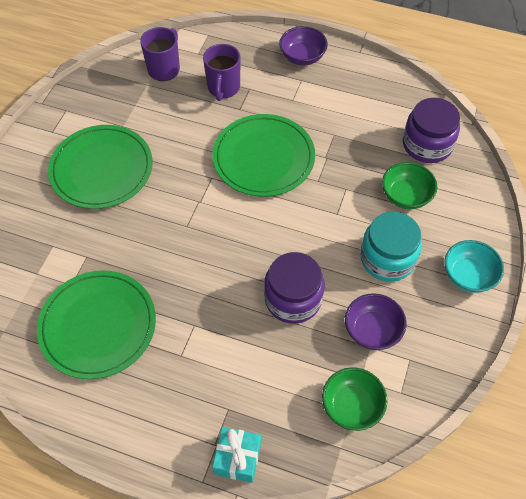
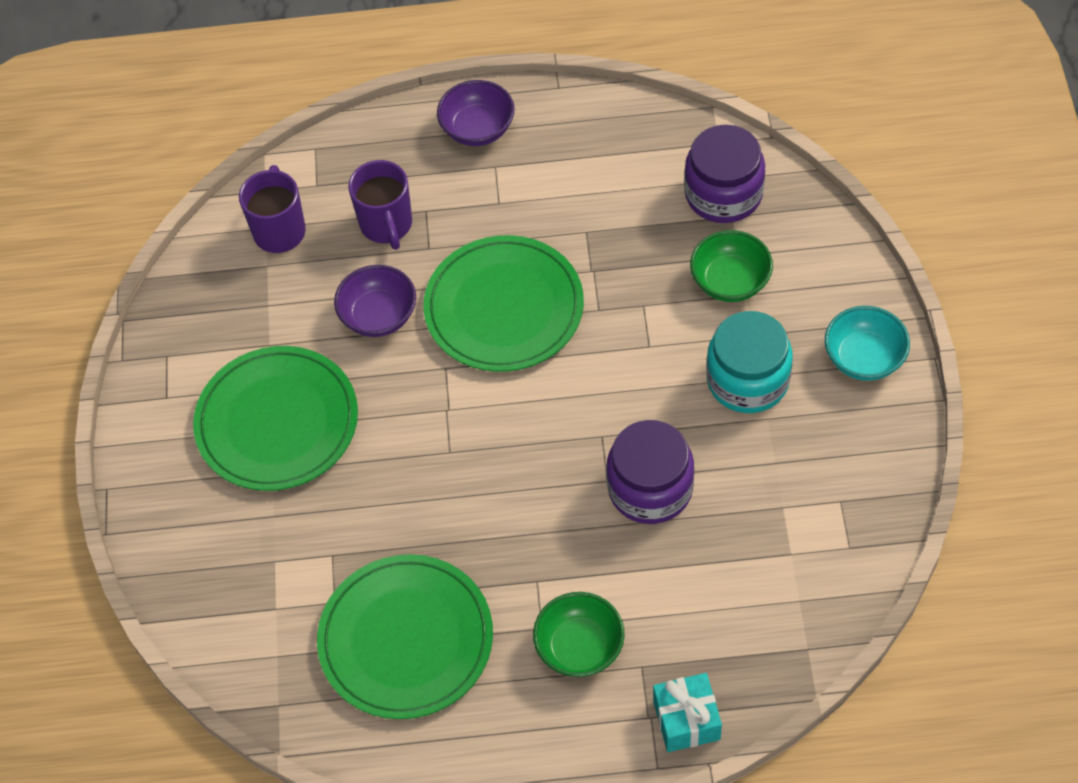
camera: 20 degrees left, 0 degrees up
(352, 406) = (796, 591): green bowl -> green bowl (579, 647)
(372, 330) = (775, 484): purple bowl -> purple bowl (379, 316)

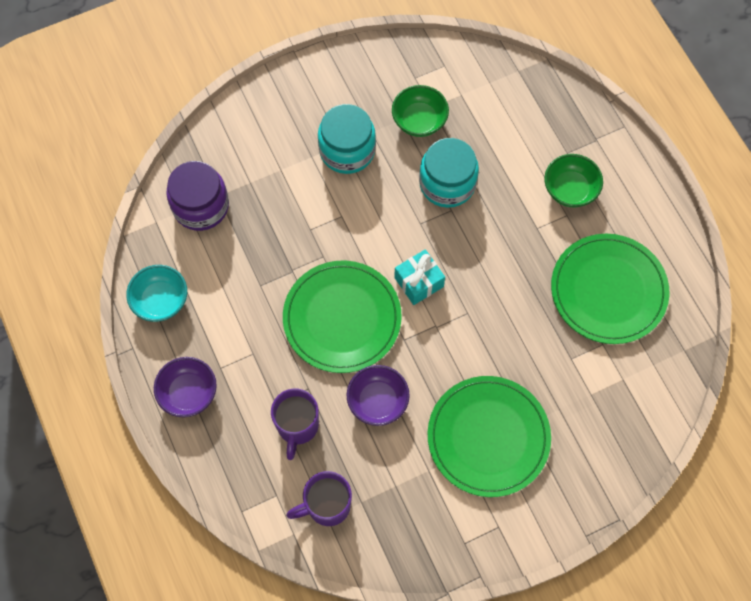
camera: 115 degrees left, 10 degrees up
(386, 225) = (297, 426): purple mug -> purple mug turned 135 degrees clockwise
(650, 488) = (447, 183): purple jar -> turquoise jar
(686, 720) = (589, 119): turquoise gift -> turquoise gift (419, 282)
(730, 281) = (273, 181): green bowl -> green bowl (419, 121)
(864, 358) = (307, 89): turquoise bowl -> turquoise bowl (161, 301)

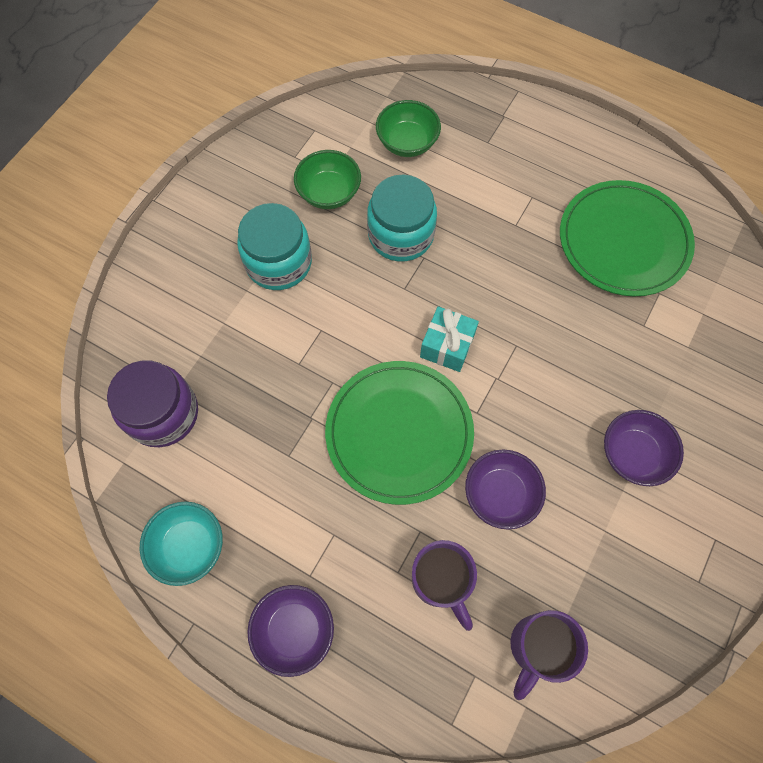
camera: 35 degrees left, 0 degrees up
(488, 437) = (633, 454): green plate -> purple bowl
(570, 189) = (516, 172): green bowl -> green bowl (407, 143)

